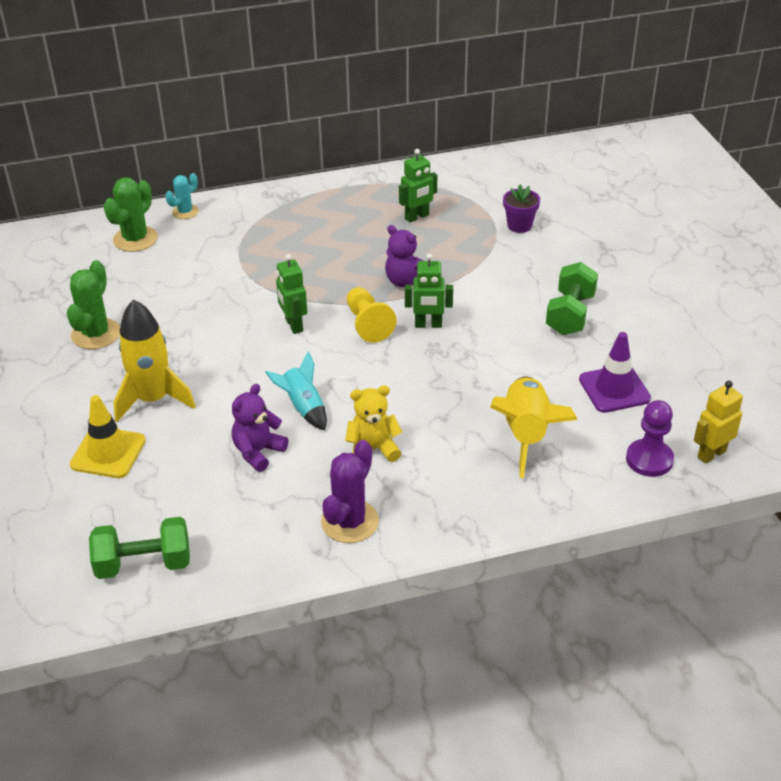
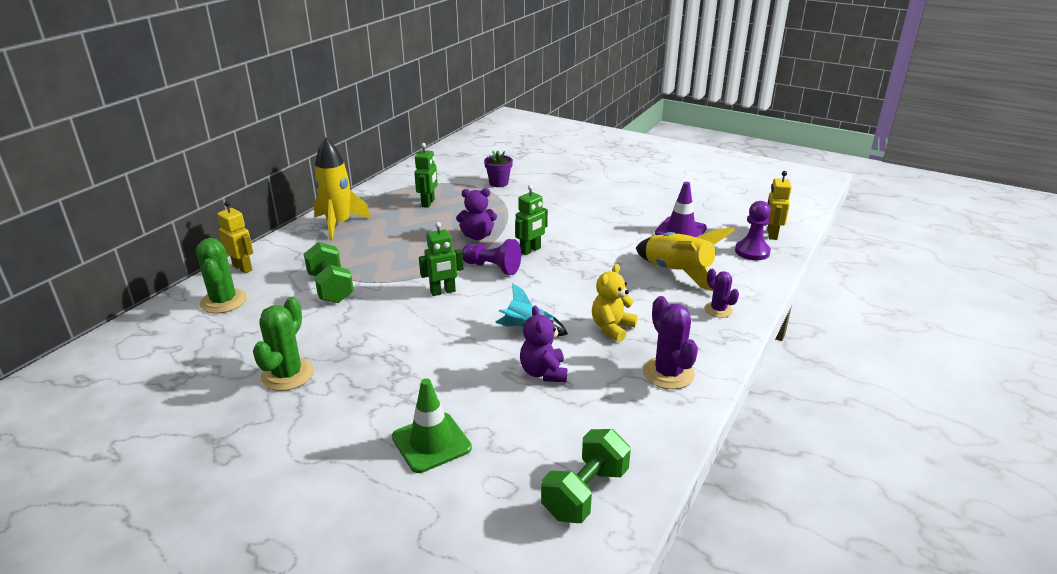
camera: 45 degrees left, 10 degrees down
(96, 334) = (287, 375): green cactus -> green cactus turned 45 degrees clockwise
(108, 453) = (431, 442): yellow traffic cone -> green traffic cone
(153, 399) = (410, 388): yellow rocket -> yellow rocket (339, 224)
(185, 212) = (243, 268): turquoise cactus -> yellow robot
(293, 325) = (443, 292): green robot -> green robot turned 45 degrees counterclockwise
(368, 324) = (492, 267): yellow pawn -> purple pawn
(497, 496) = (718, 310): none -> purple cactus
(570, 314) = (599, 210): green dumbbell -> green dumbbell (330, 288)

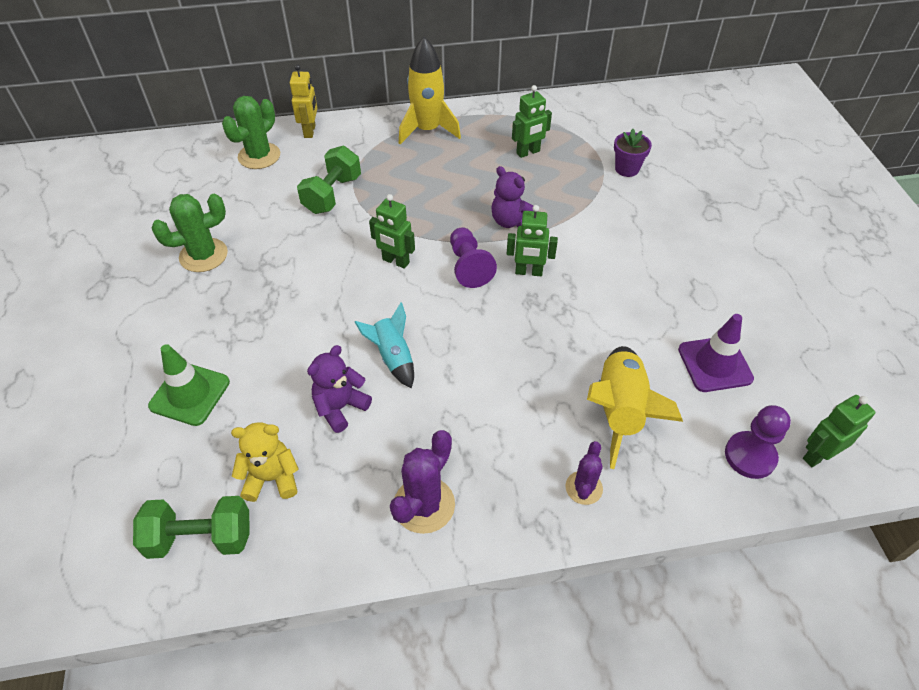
camera: 50 degrees right, 20 degrees up
(612, 328) = (458, 415): yellow teddy bear -> yellow teddy bear (272, 478)
(771, 234) = (817, 455): yellow robot -> green robot

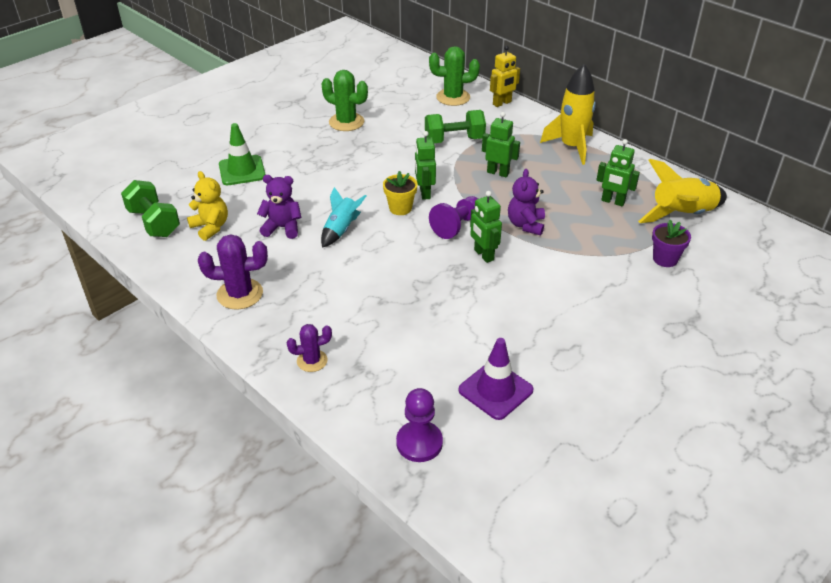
camera: 55 degrees right, 10 degrees down
(402, 292) = (400, 208): none -> yellow flower pot
(619, 411) = (396, 353): yellow rocket -> yellow rocket (682, 215)
(817, 455) = (458, 486): green robot -> green robot (498, 173)

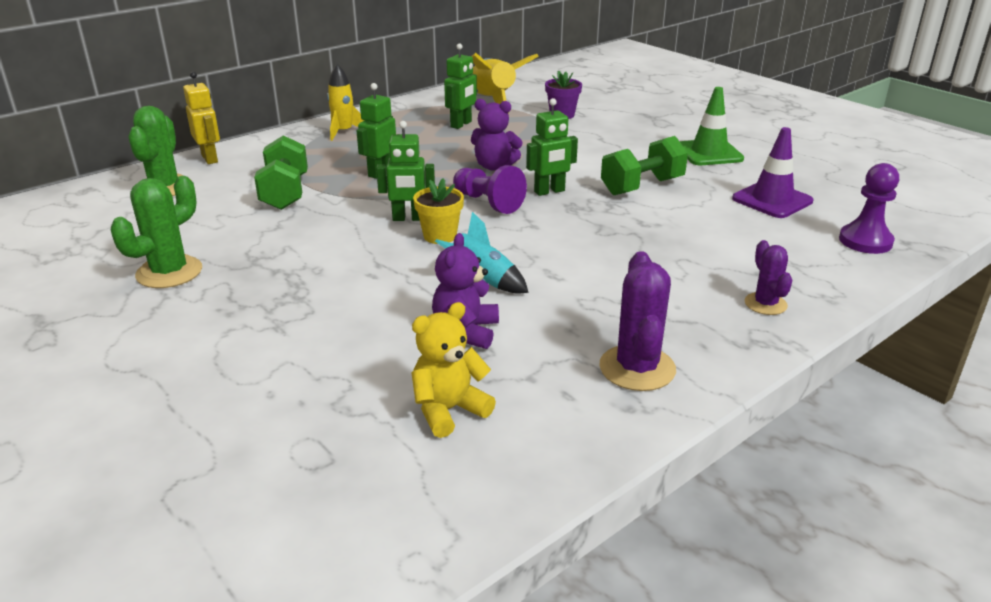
camera: 85 degrees left, 10 degrees down
(154, 222) = (415, 491): green dumbbell -> green dumbbell (642, 186)
(242, 170) = (268, 381): green traffic cone -> green traffic cone (709, 153)
(571, 147) = (344, 132): yellow rocket -> yellow rocket, size x0.61

